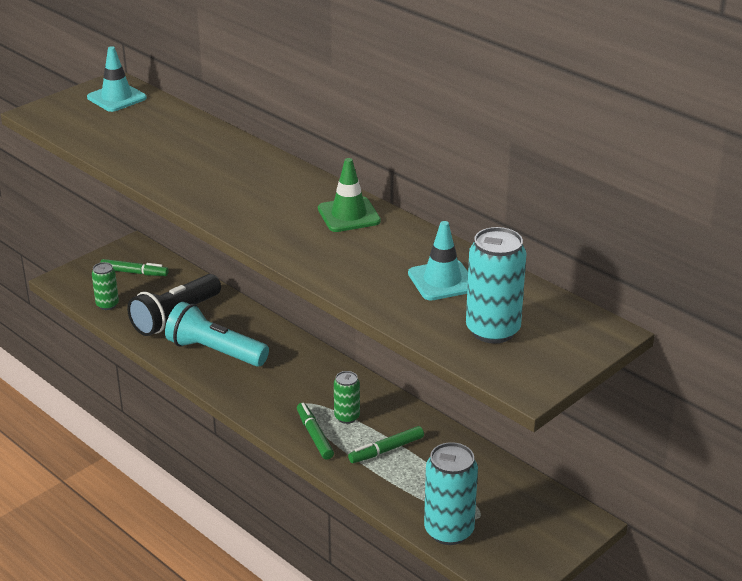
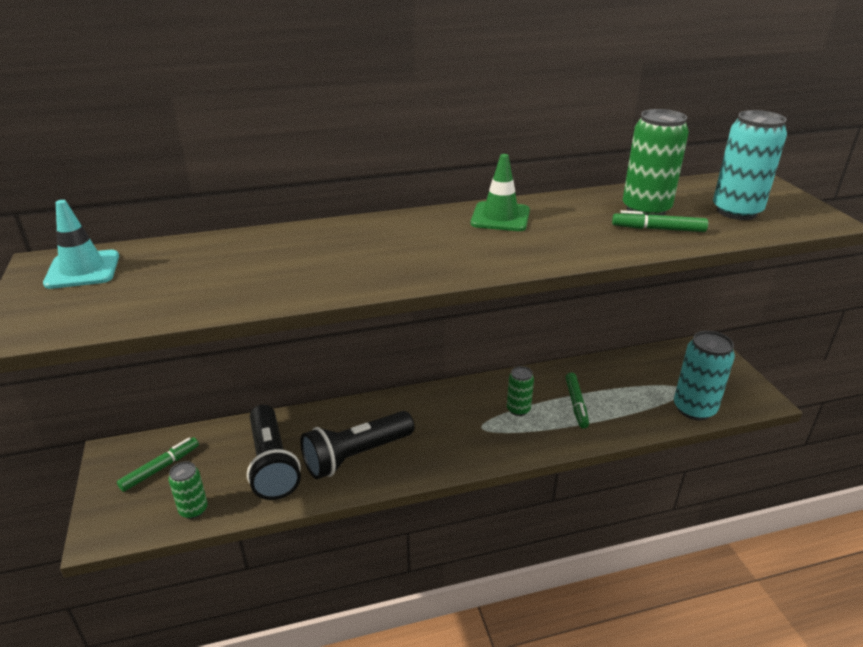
camera: 60 degrees left, 0 degrees up
(215, 351) = (356, 456): turquoise flashlight -> black flashlight
(314, 435) = (531, 436): green marker -> green marker (658, 229)
(442, 281) = (646, 210): turquoise traffic cone -> green can

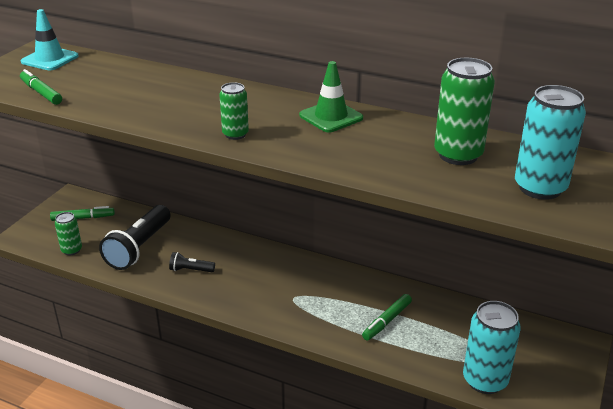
camera: 40 degrees right, 0 degrees up
(356, 456) = (190, 270): black flashlight -> black flashlight, size x0.48
(518, 409) = (336, 300): green can -> green can (235, 134)
(658, 229) = (435, 173): green marker -> green marker (41, 92)

